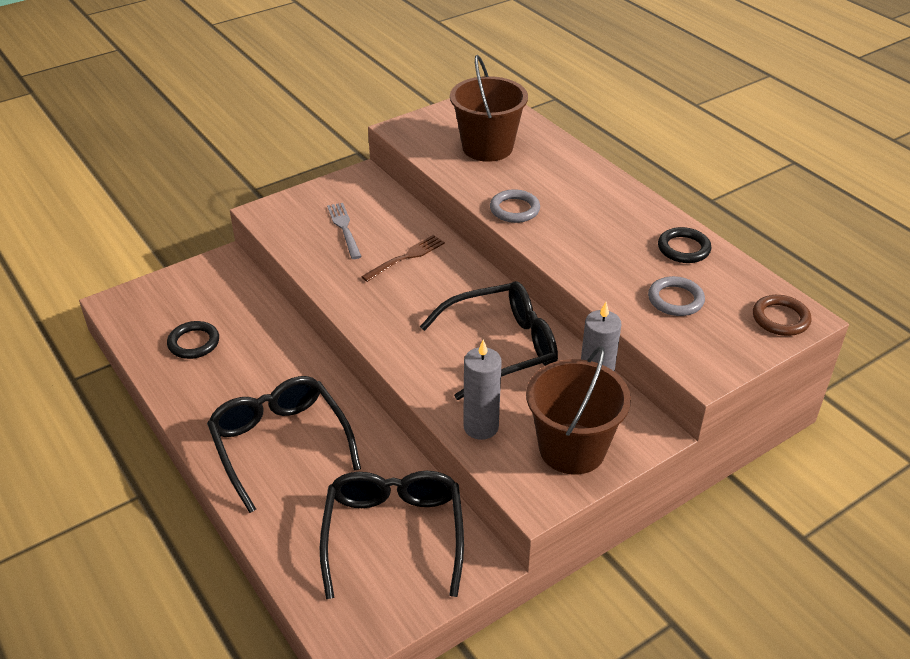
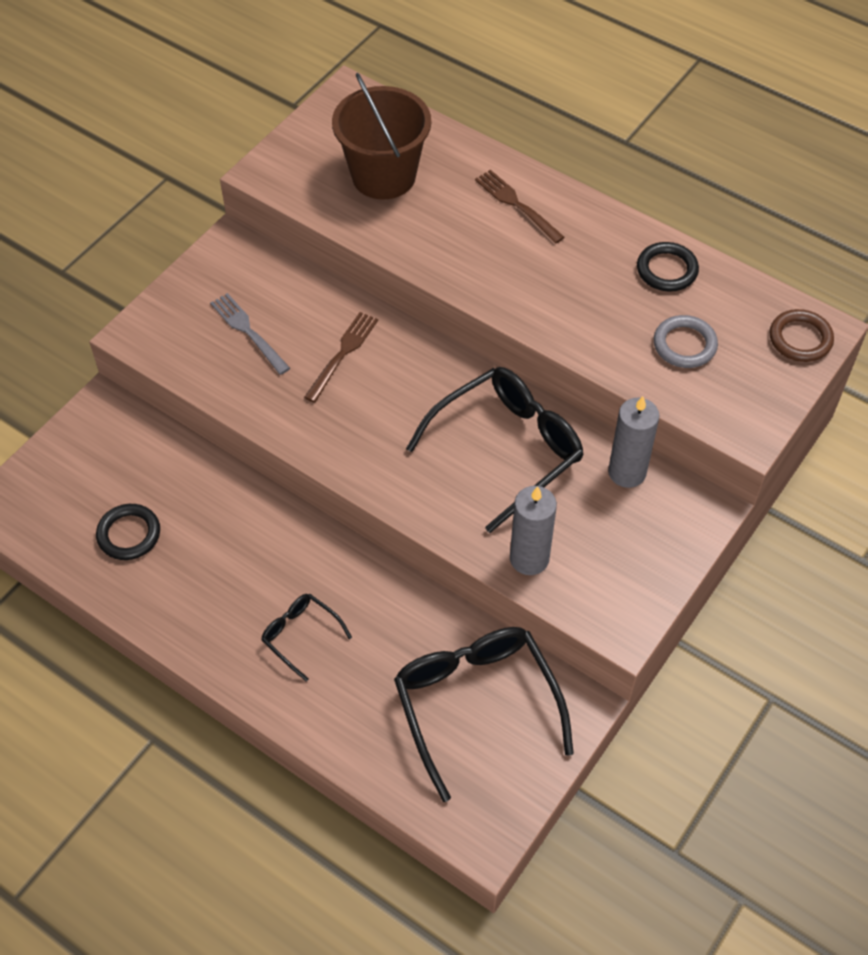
camera: 20 degrees left, 15 degrees up
(280, 443) = (300, 635): black glasses -> black glasses, size x0.49
(514, 209) = (457, 264): grey ring -> none
(572, 449) = (634, 555): brown bucket -> none
(580, 184) = (517, 205): none -> brown fork

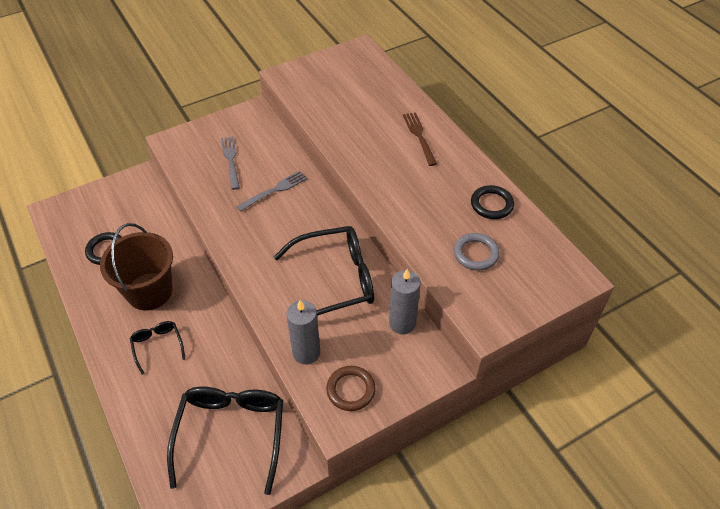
camera: 25 degrees right, 5 degrees down
(342, 354) = (274, 190): brown fork -> grey fork
(383, 176) = (350, 97): brown bucket -> brown bucket (149, 291)
(800, 339) = (558, 278): brown ring -> brown ring (351, 390)

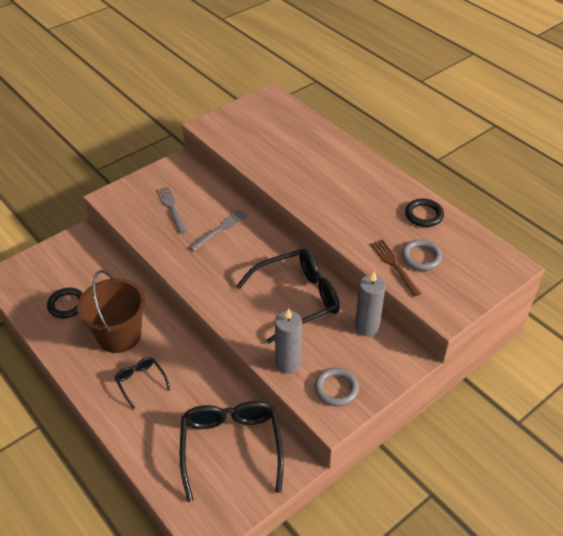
camera: 10 degrees left, 5 degrees down
(351, 390) = (336, 389): brown ring -> grey ring
(419, 136) = (345, 165): brown fork -> brown fork (394, 265)

